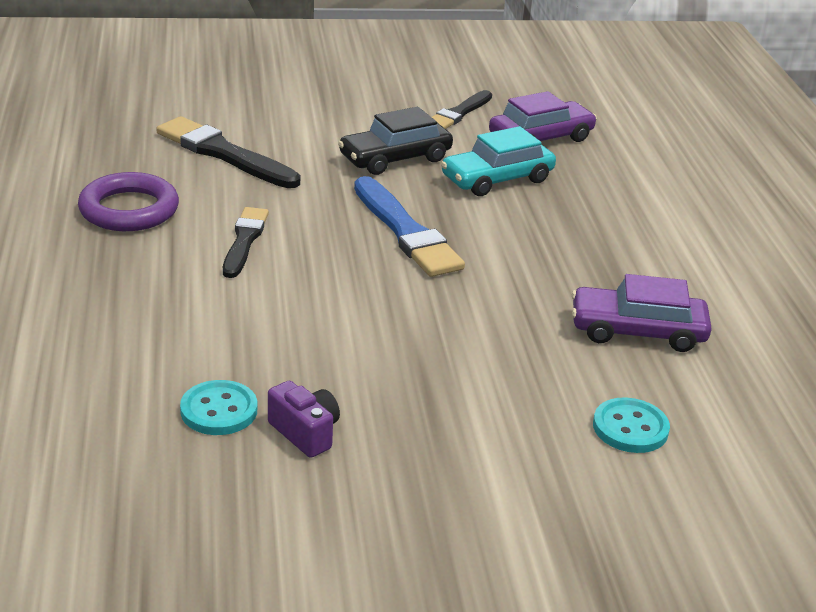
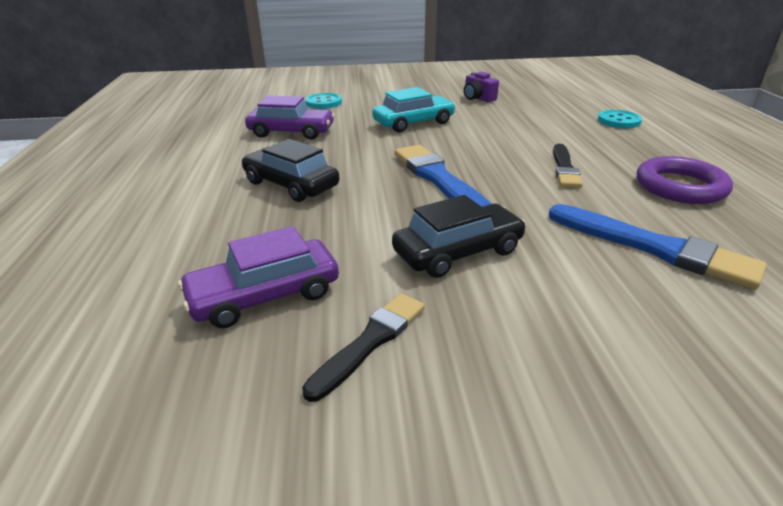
camera: 175 degrees left, 0 degrees up
(219, 410) = (522, 102): turquoise button -> turquoise button (619, 121)
(224, 154) = (654, 247): black brush -> blue brush
(497, 179) = (346, 231): turquoise car -> turquoise car (414, 123)
(578, 232) = (291, 184): none -> black car

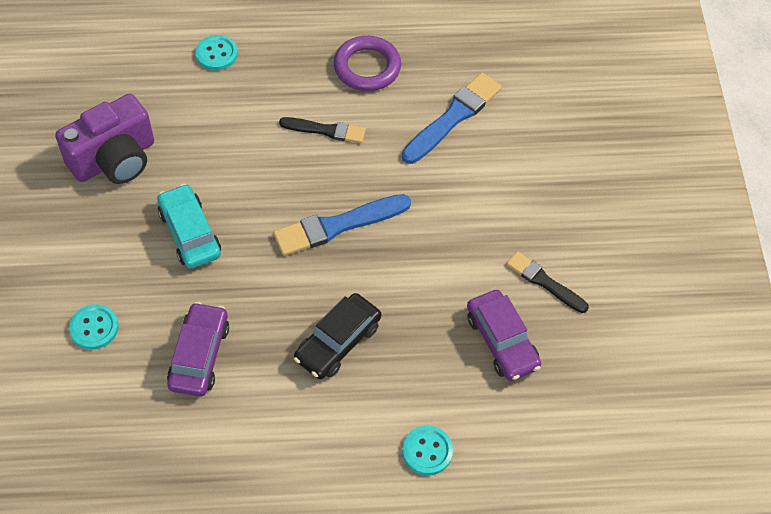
camera: 90 degrees left, 25 degrees up
(128, 238) = (427, 451): none -> turquoise button
(458, 252) = (454, 227): black car -> none
(478, 98) = (114, 159): purple camera -> purple camera, size x2.09

